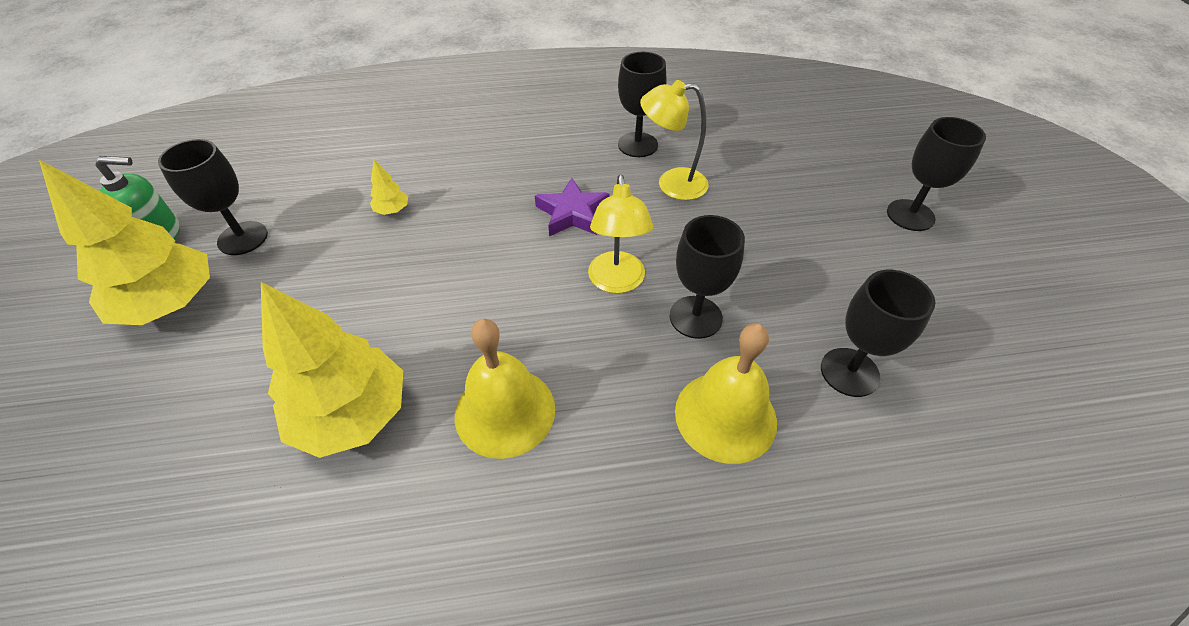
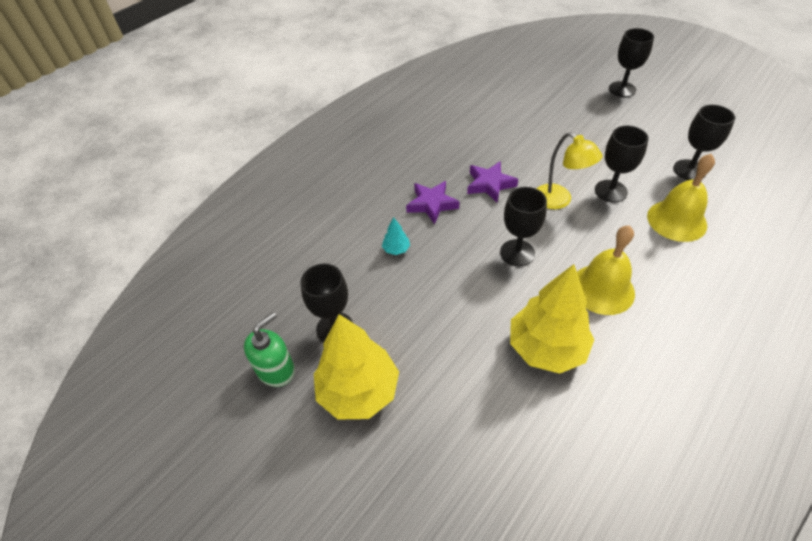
camera: 40 degrees left, 0 degrees up
(392, 210) = (396, 249): yellow tree -> turquoise tree
(488, 193) = (432, 204): none -> purple star
(637, 145) = (465, 129): black goblet -> black goblet (517, 253)
(671, 184) = (511, 139): yellow lamp -> none

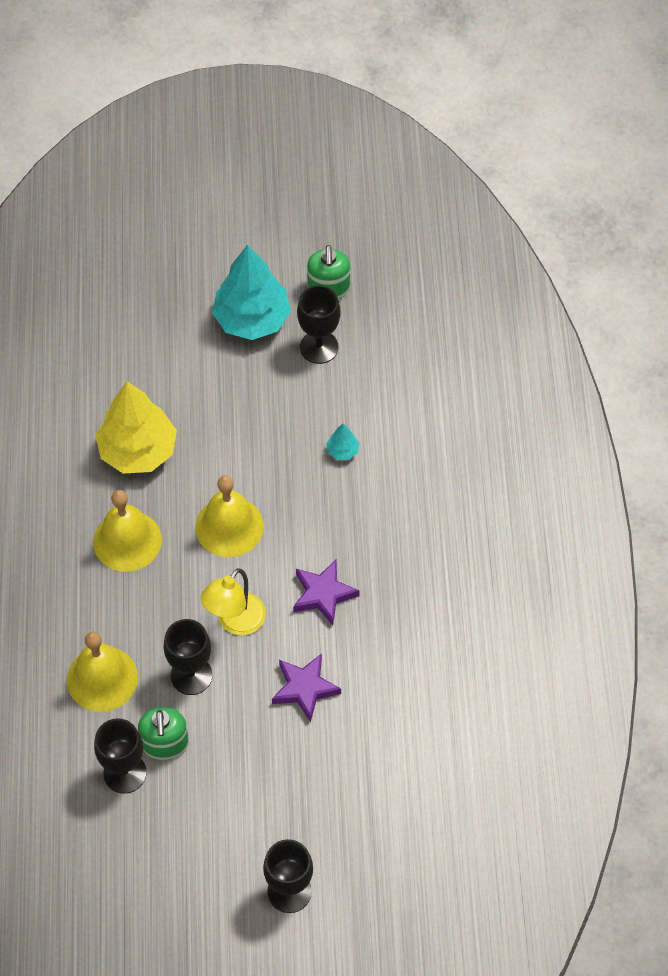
camera: 135 degrees right, 10 degrees up
(358, 391) = (252, 319): yellow tree -> turquoise tree
(432, 204) = (359, 525): purple star -> purple star (305, 688)
(517, 253) = (229, 526): black goblet -> yellow bell
(559, 201) = (235, 622): yellow lamp -> yellow lamp turned 60 degrees counterclockwise
(652, 170) = (165, 744): none -> green soap dispenser

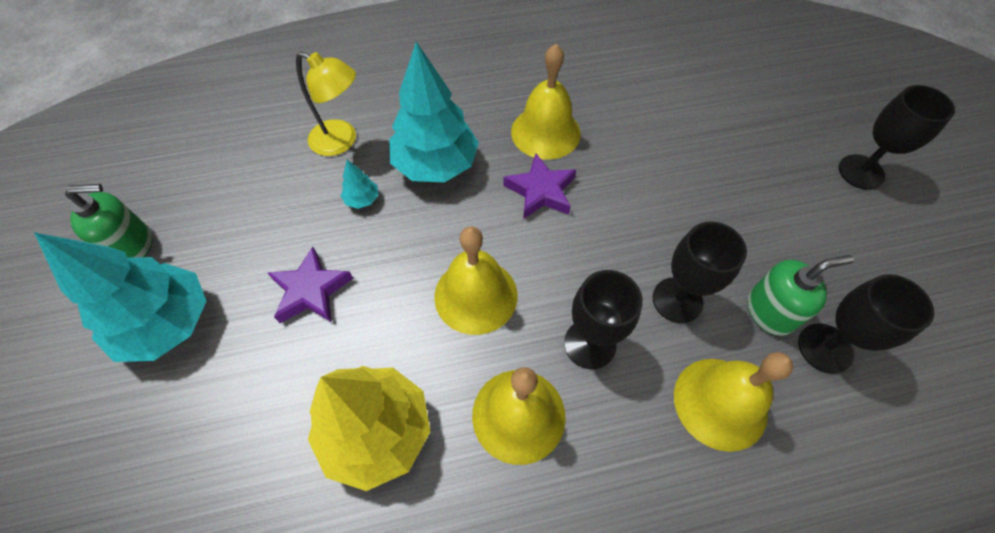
camera: 100 degrees left, 0 degrees up
(235, 622) = (597, 267): yellow lamp -> yellow lamp (341, 141)
(305, 688) = (651, 191): purple star -> purple star (311, 290)
(319, 347) = (219, 242): black goblet -> black goblet (589, 344)
(371, 512) = (436, 165): none -> turquoise tree
(394, 613) = (545, 132): none -> yellow bell

